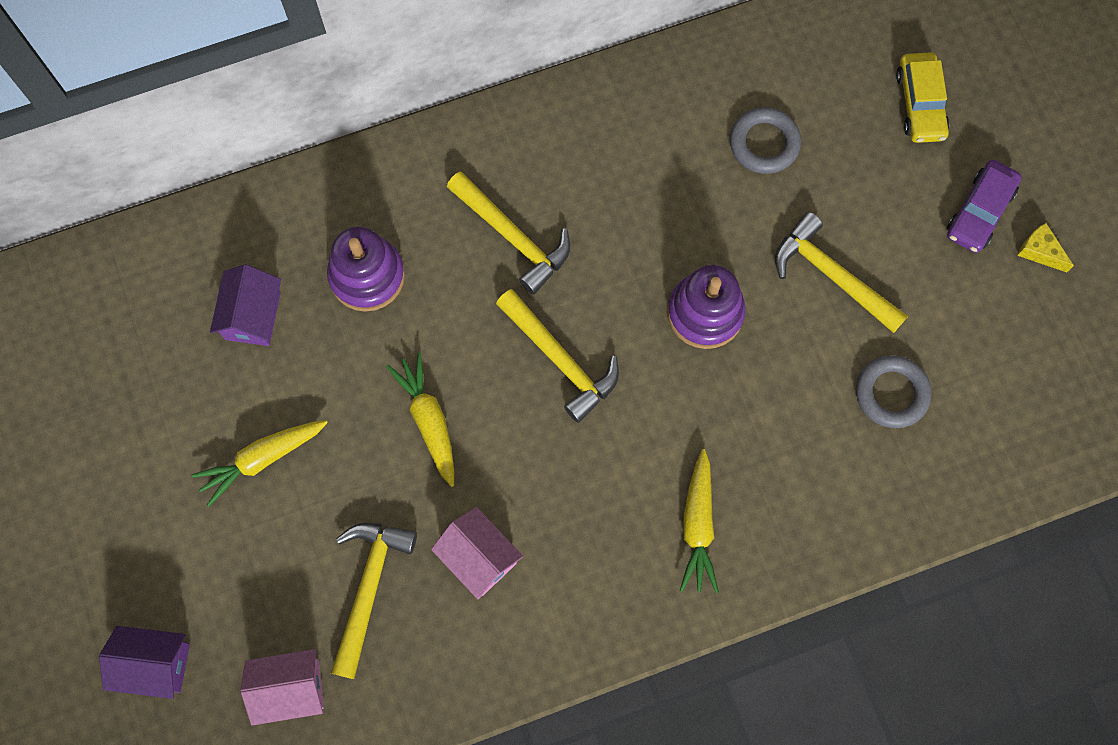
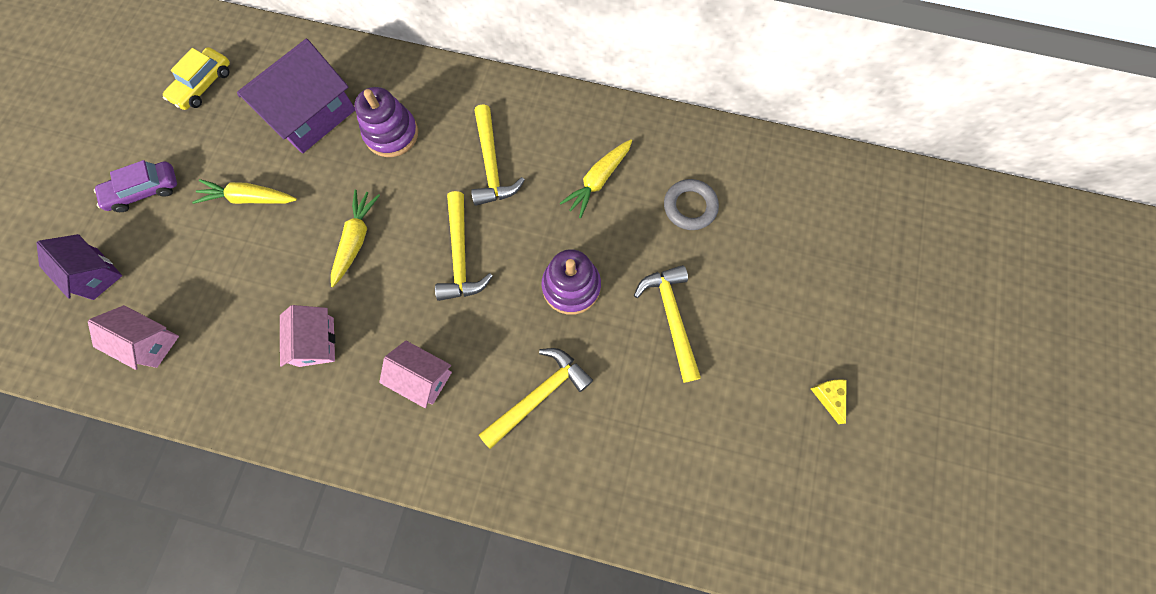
camera: 35 degrees right, 0 degrees up
(253, 316) = (312, 115): purple house -> purple house, size x1.70
(369, 588) = (241, 314): yellow hammer -> yellow hammer (539, 395)
(624, 513) = (423, 377): none -> pink house
(698, 526) = (460, 418): yellow carrot -> yellow carrot (598, 181)
(891, 393) = (653, 421): grey ring -> none
(920, 104) = (813, 246): yellow car -> yellow car (203, 85)
(979, 211) = (804, 342): purple car -> purple car (144, 191)

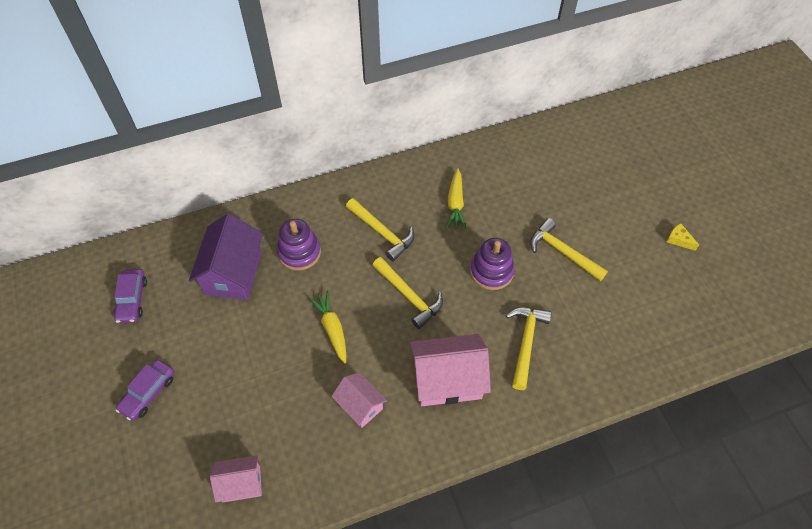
camera: 35 degrees left, 15 degrees down
(95, 274) = (158, 469): purple house -> none
(203, 85) = (132, 300): yellow car -> purple car
(249, 198) = (233, 350): yellow carrot -> none
(423, 377) = (447, 380): pink house -> pink house, size x1.70
(690, 207) = (521, 187): grey ring -> none

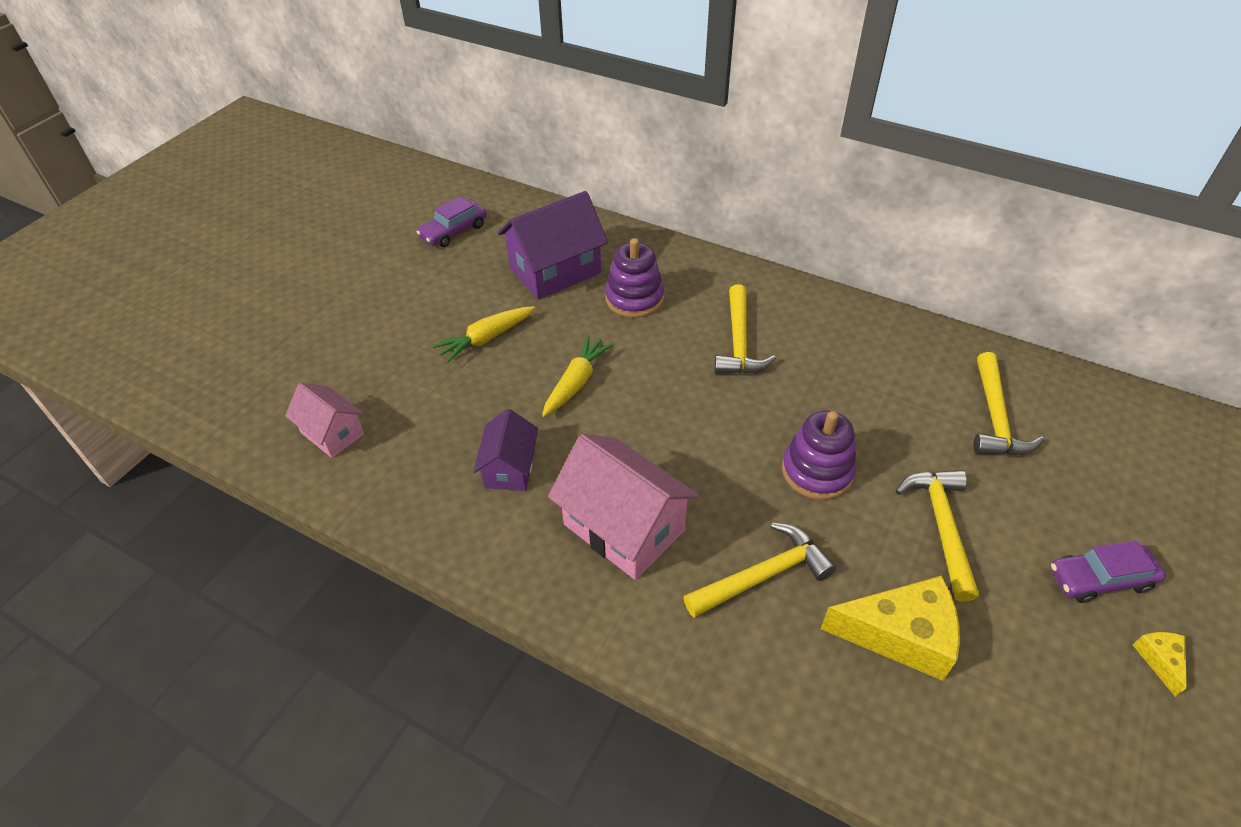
camera: 50 degrees right, 10 degrees down
(148, 393) = (370, 304): purple car -> purple car (1100, 579)
(360, 405) = (510, 468): pink house -> purple house
(409, 296) = (690, 418): yellow hammer -> yellow hammer (995, 418)
(455, 204) = (860, 376): yellow carrot -> yellow carrot (486, 339)
(597, 316) = (900, 635): none -> yellow cheese

